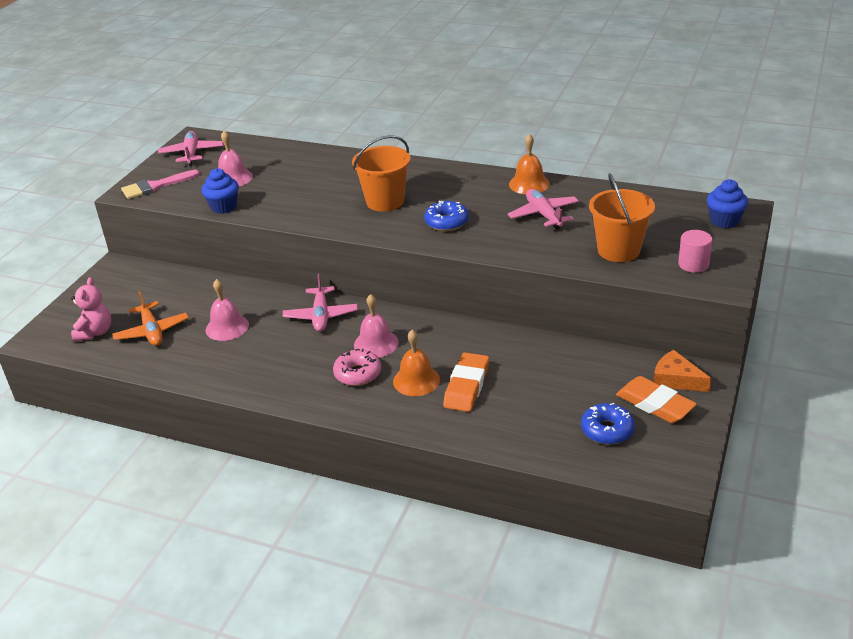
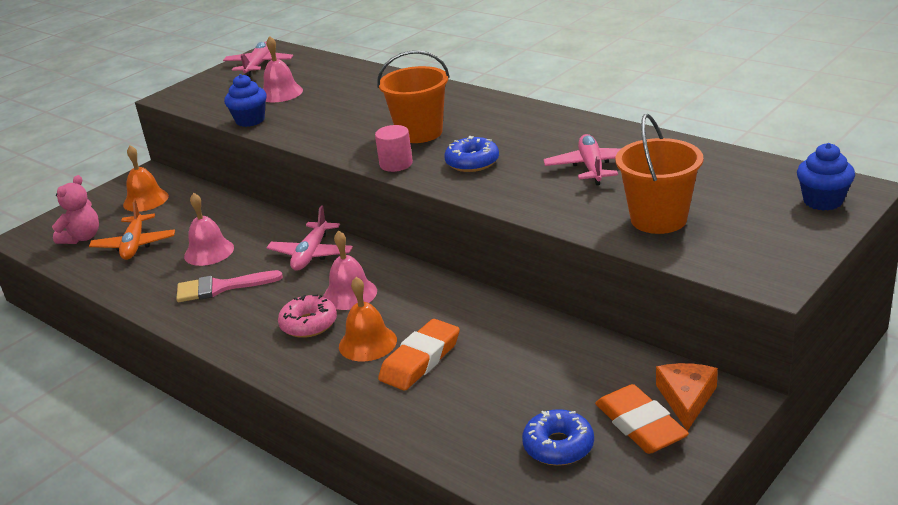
camera: 20 degrees right, 5 degrees down
(155, 186) = (200, 93): pink brush -> pink brush (220, 288)
(529, 184) = (597, 131): orange bell -> orange bell (145, 200)
(676, 379) = (686, 398): orange cheese -> orange cheese turned 45 degrees clockwise
(693, 264) = (747, 249): pink cylinder -> pink cylinder (396, 164)

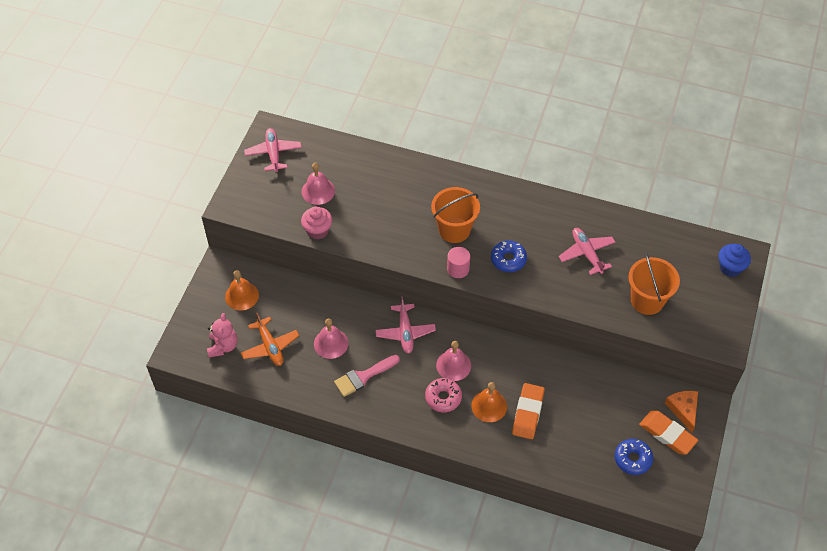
camera: 25 degrees left, 25 degrees up
(250, 120) = (317, 231): blue cupcake -> pink cupcake

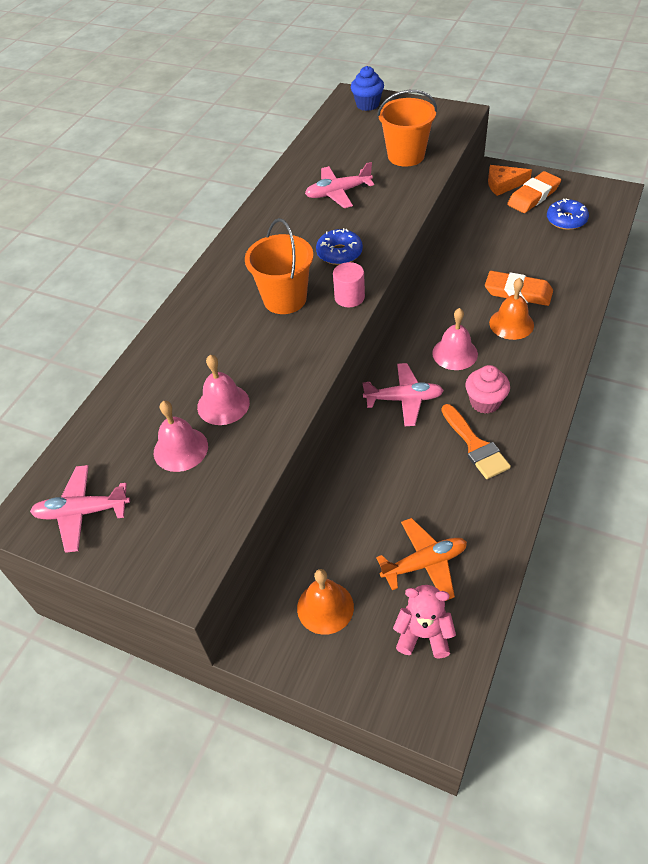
camera: 80 degrees left, 5 degrees down
(317, 231) = (260, 449): pink cupcake -> pink cupcake (485, 402)
(331, 343) = (420, 483): pink bell -> pink bell (223, 404)
(363, 377) = (475, 446): pink brush -> orange brush
(443, 398) = (503, 364): pink donut -> none

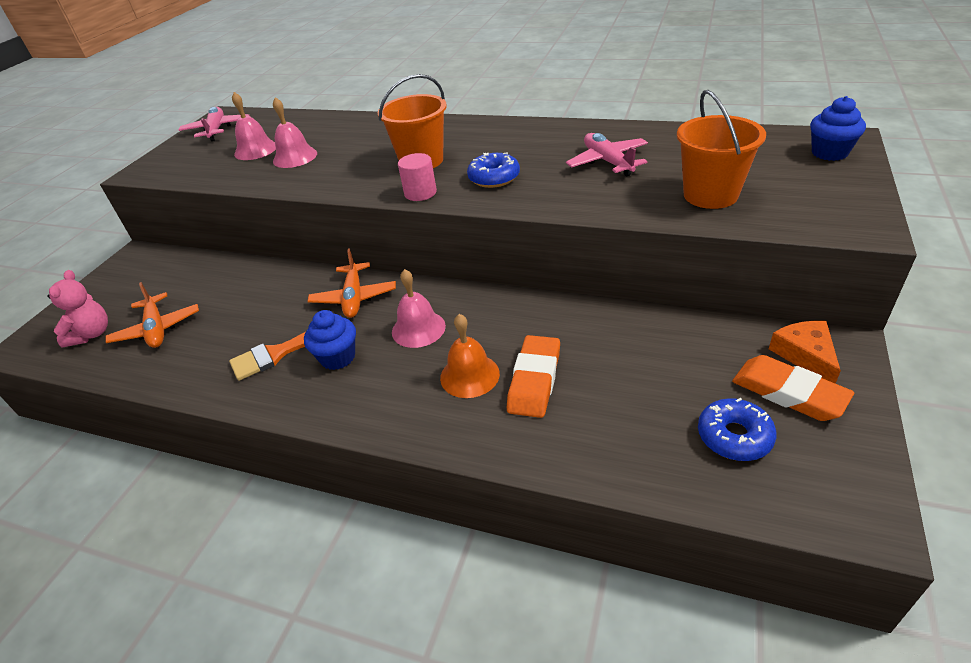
camera: 85 degrees right, 10 degrees down
(325, 607) = (146, 280): orange bell -> none
(404, 399) = (354, 297): pink plane -> orange plane
(485, 402) = (338, 357): pink cupcake -> blue cupcake

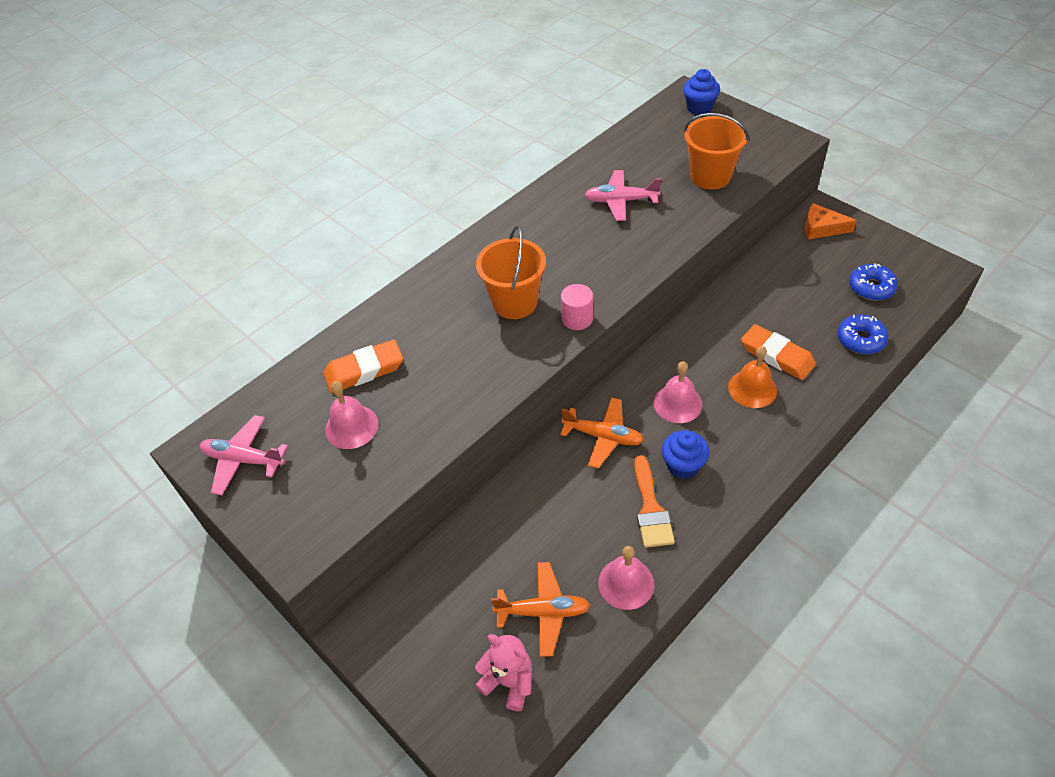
camera: 65 degrees left, 10 degrees up
(295, 157) = (408, 394): pink bell -> pink bell (626, 583)
(494, 178) = (590, 268): blue donut -> blue donut (860, 339)
(788, 393) = (848, 250): orange eraser -> orange eraser (364, 370)

